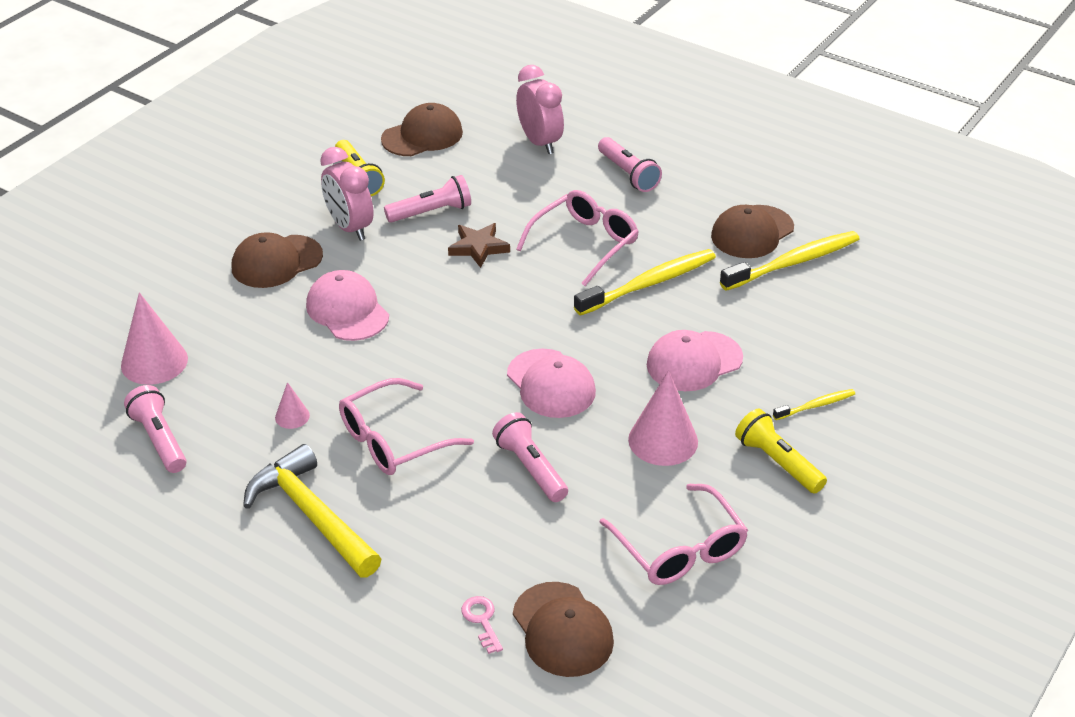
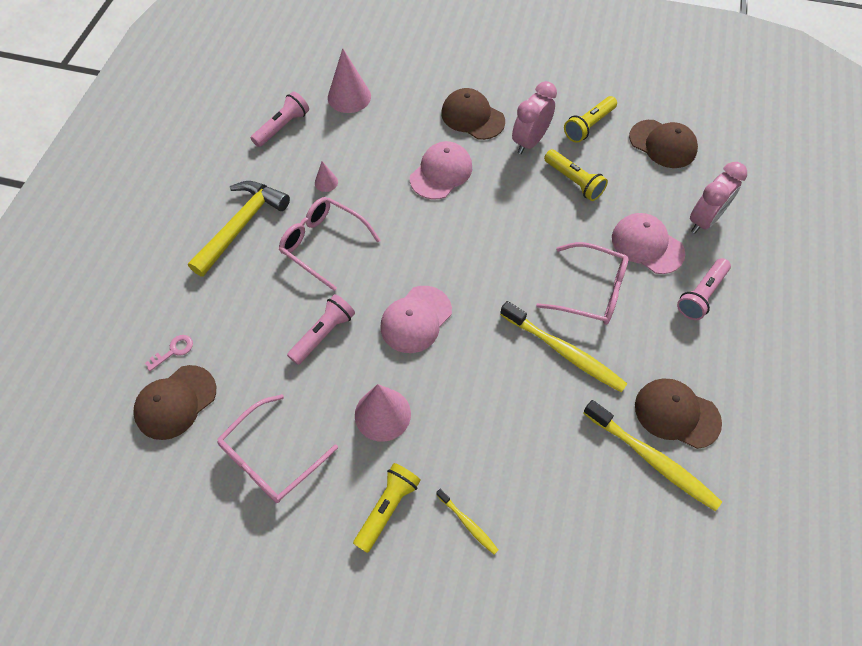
camera: 70 degrees right, 20 degrees up
(431, 212) = (574, 181): pink flashlight -> yellow flashlight
(478, 247) = (548, 224): brown star -> none
(694, 361) = (483, 412): pink cap -> pink cap (647, 245)

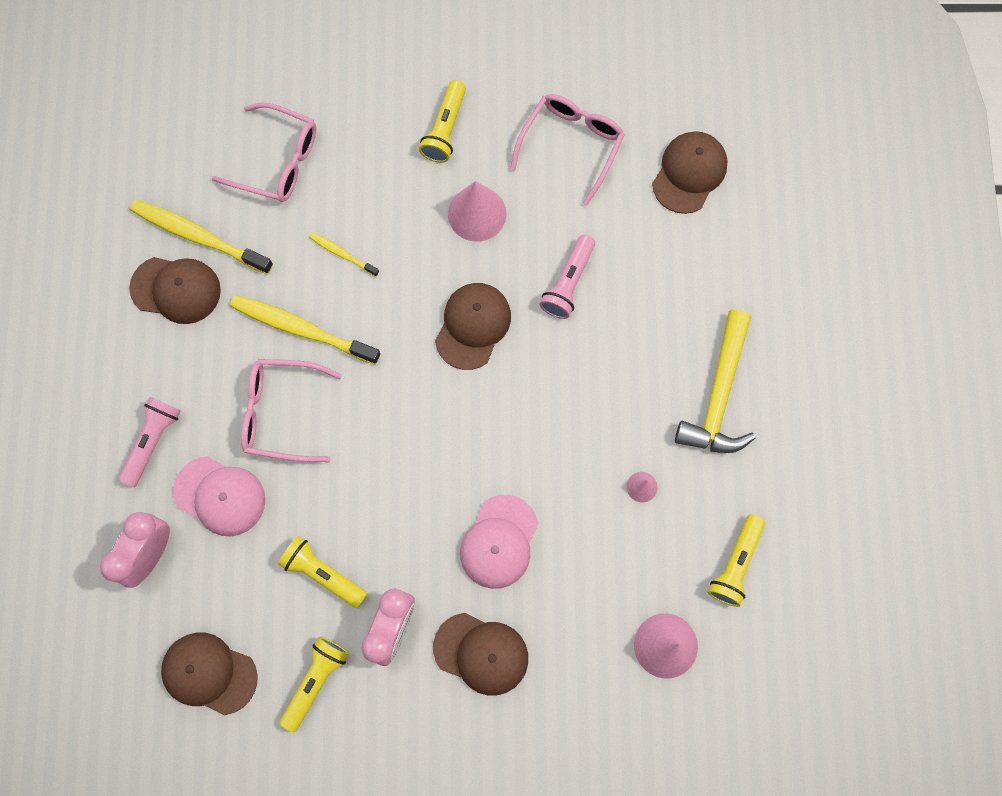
camera: 165 degrees right, 15 degrees up
(173, 351) = (719, 224): pink key -> none
(282, 127) = (735, 564): pink flashlight -> yellow flashlight
(323, 244) = (611, 395): pink glasses -> pink glasses (277, 161)
(416, 319) = (473, 326): pink cap -> brown cap
(468, 523) = (367, 134): yellow toothbrush -> yellow toothbrush (342, 254)

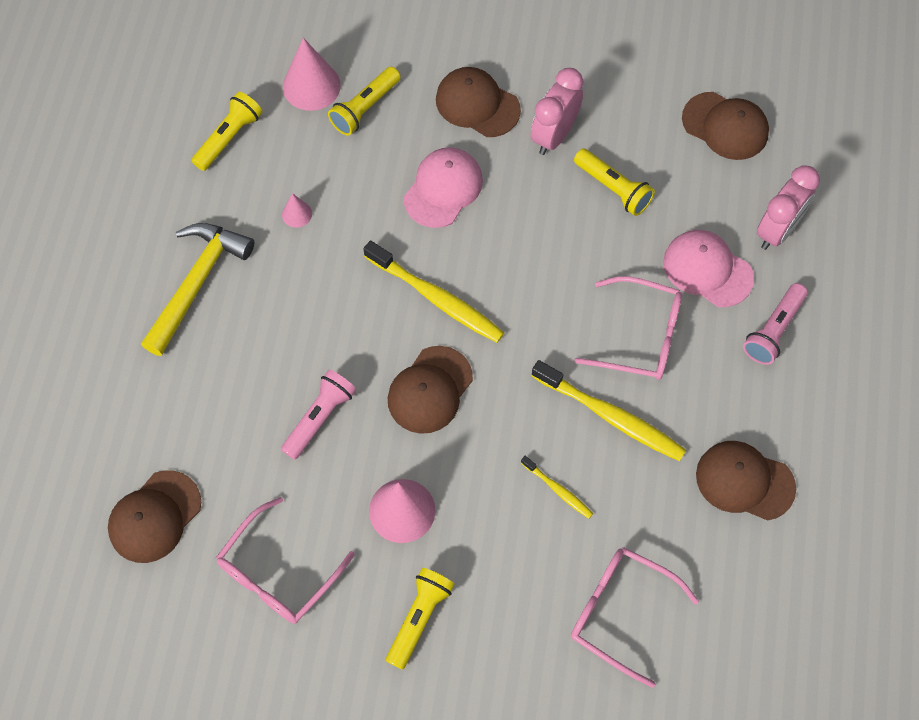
camera: 170 degrees left, 10 degrees down
(199, 236) = (717, 537): yellow toothbrush -> yellow toothbrush (436, 298)
(315, 681) = (629, 106): yellow flashlight -> yellow flashlight (365, 108)

